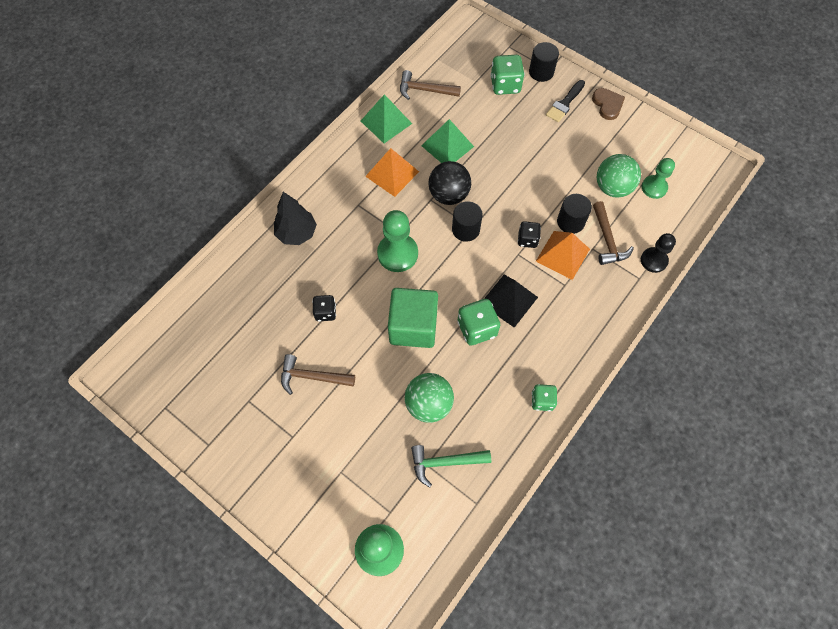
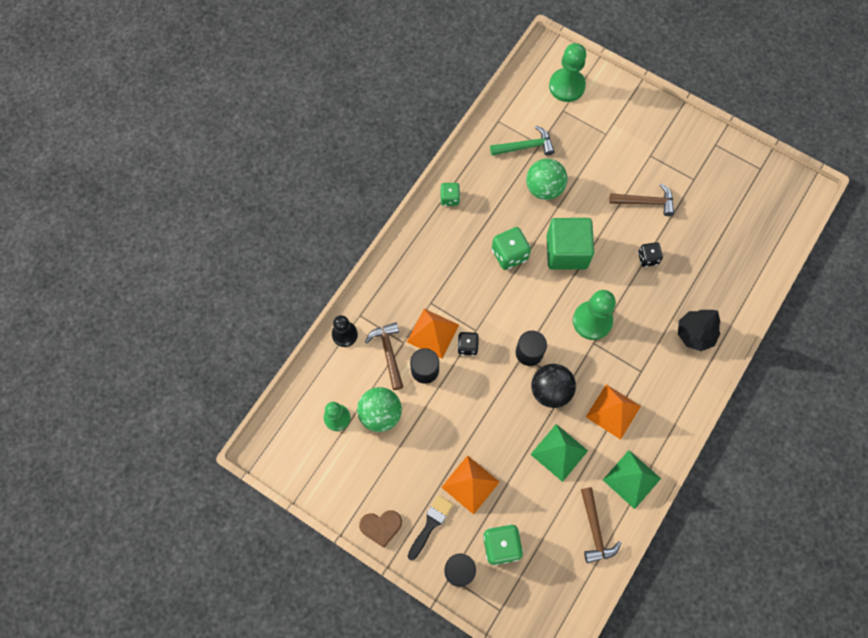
camera: 175 degrees right, 5 degrees up
(425, 90) = (594, 530): brown hammer -> brown hammer turned 75 degrees clockwise
(509, 300) = (482, 283): black pyramid -> none
(529, 128) = (470, 484): none -> orange pyramid
(607, 105) = (381, 527): brown heart -> brown heart turned 75 degrees counterclockwise

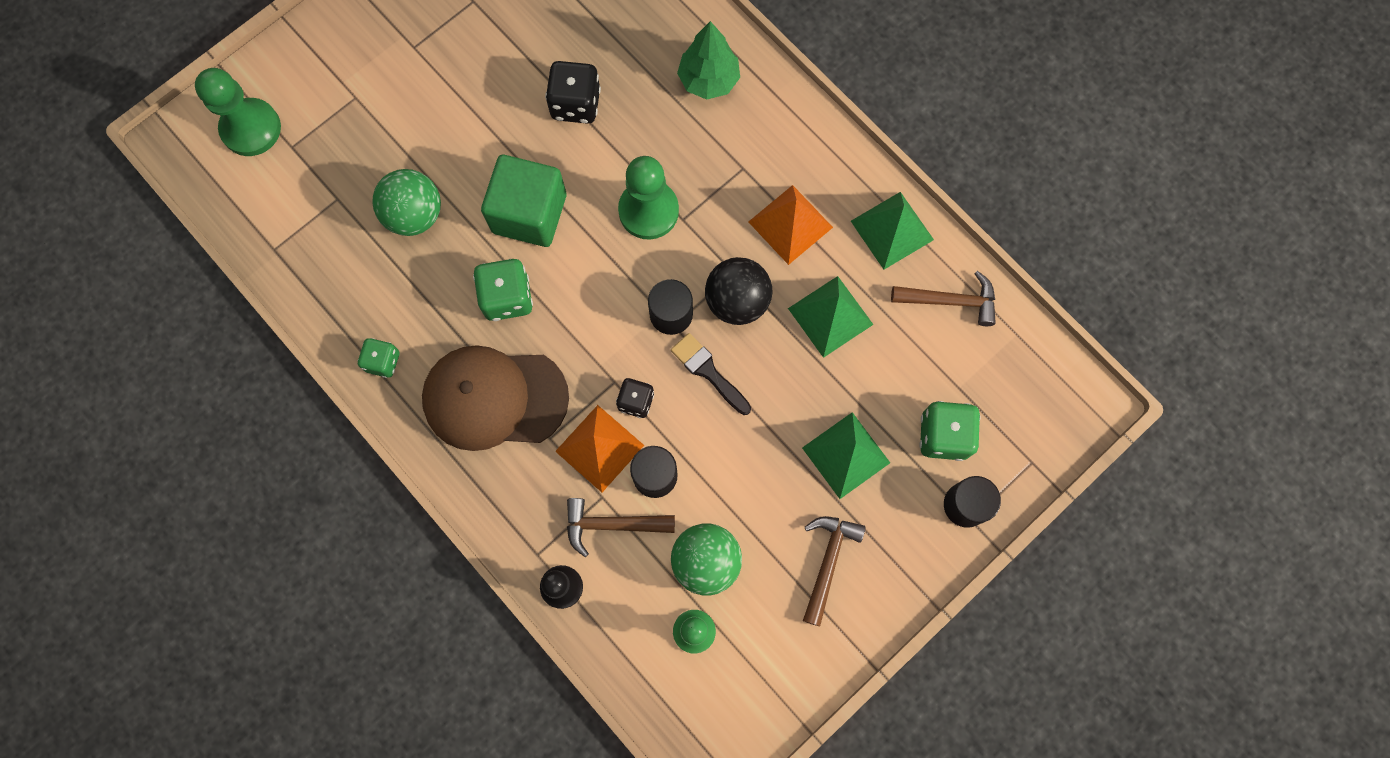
camera: 75 degrees left, 5 degrees up
(381, 527) = (877, 603): brown heart -> none
(431, 524) = (890, 528): black brush -> black brush (708, 371)
(446, 265) = (494, 398): none -> brown cap
(470, 484) = (845, 455): orange pyramid -> green pyramid
(525, 147) = (334, 221): green hammer -> none
(645, 202) = (487, 78): brown hammer -> brown hammer (828, 562)
(648, 258) = (575, 104): black dice -> black dice, size x1.59
(694, 334) = (708, 80): black tree -> green tree

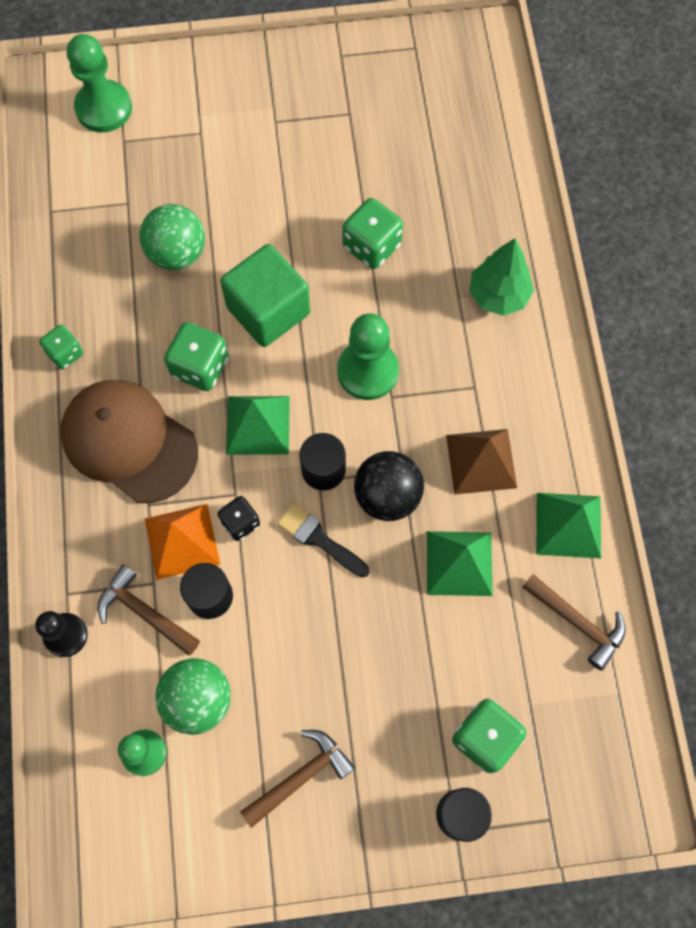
camera: 35 degrees right, 5 degrees down
(575, 104) = (371, 246): black dice -> green dice
(708, 371) = (319, 539): black brush -> black brush turned 45 degrees counterclockwise
(790, 224) = (481, 461): orange pyramid -> brown pyramid
(845, 455) = (385, 693): green pyramid -> green pyramid (257, 425)

